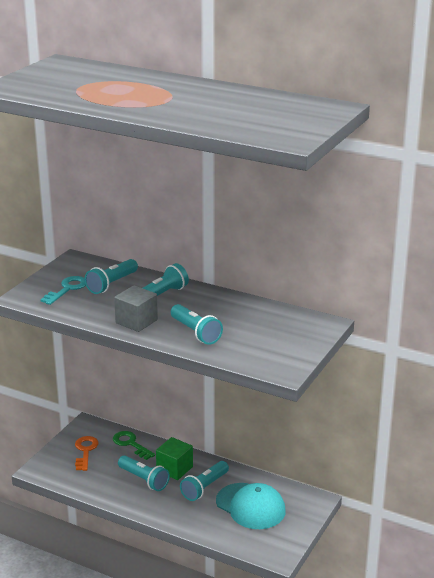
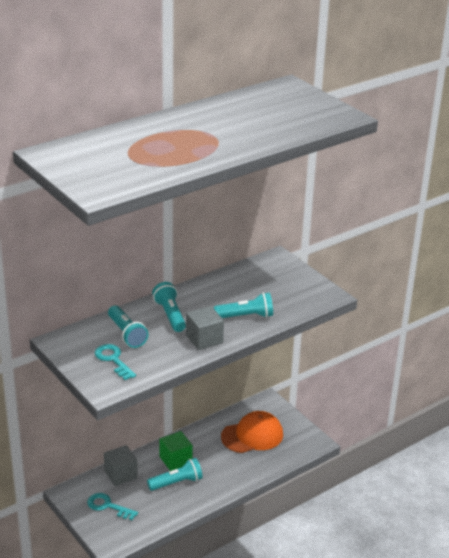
camera: 65 degrees left, 5 degrees up
(85, 451) = (108, 506): orange key -> turquoise key
(131, 444) = (121, 474): green key -> grey cube
(204, 488) = (212, 451): turquoise flashlight -> none
(250, 506) = (252, 435): turquoise cap -> orange cap

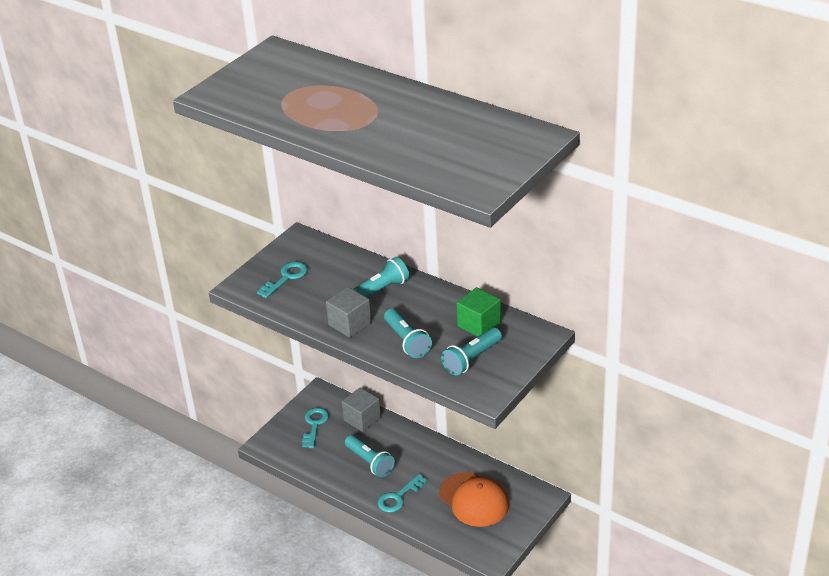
camera: 75 degrees right, 5 degrees up
(127, 334) = (332, 273): turquoise flashlight -> turquoise flashlight (472, 359)
(175, 460) = (403, 451): green cube -> green cube (479, 325)
(227, 475) = (399, 497): none -> turquoise key

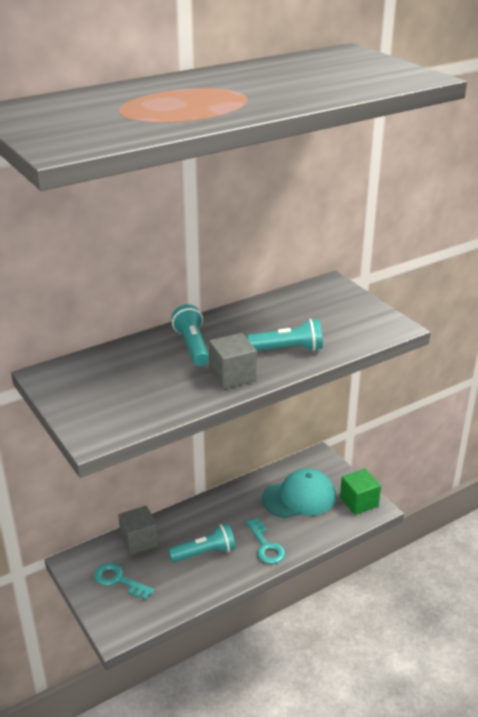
camera: 70 degrees left, 5 degrees down
(286, 278) = (111, 399): turquoise key -> none
(472, 359) = (340, 322): turquoise flashlight -> none
(474, 500) = (299, 497): orange cap -> turquoise cap
(479, 325) = (292, 308): green cube -> green cube (359, 502)

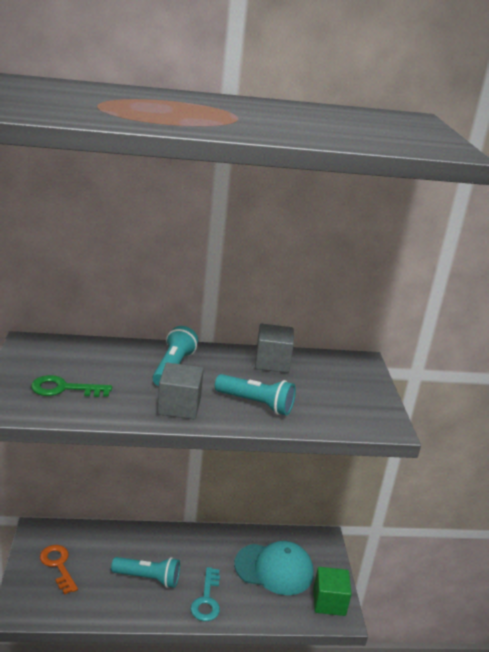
camera: 25 degrees right, 5 degrees down
(119, 580) = (58, 565): turquoise key -> orange key
(124, 400) = (64, 389): none -> green key
(139, 541) = (103, 539): grey cube -> grey cube (272, 362)

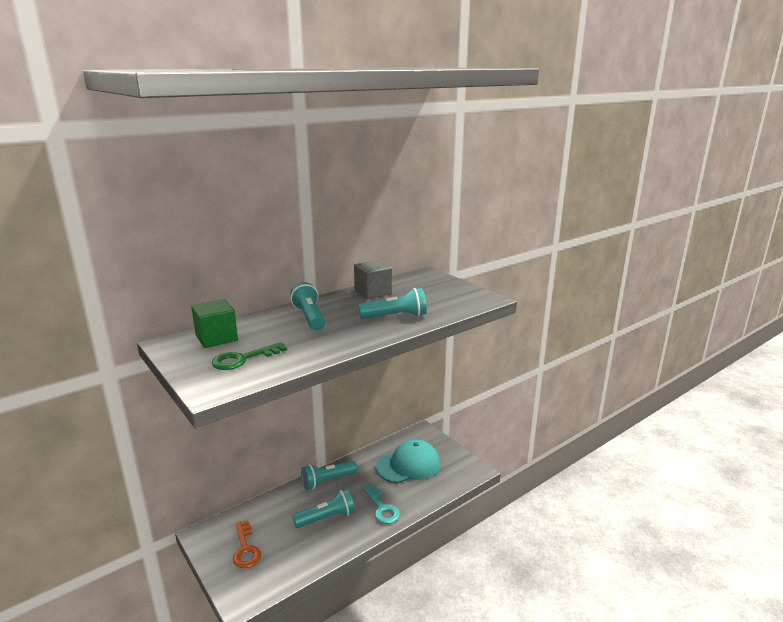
camera: 30 degrees left, 5 degrees down
(58, 565) = (245, 549): orange key -> orange key turned 135 degrees counterclockwise
(179, 406) = (346, 337): grey cube -> none
(181, 540) = (327, 481): none -> turquoise flashlight
(329, 602) = (460, 466): green cube -> green cube (216, 338)

